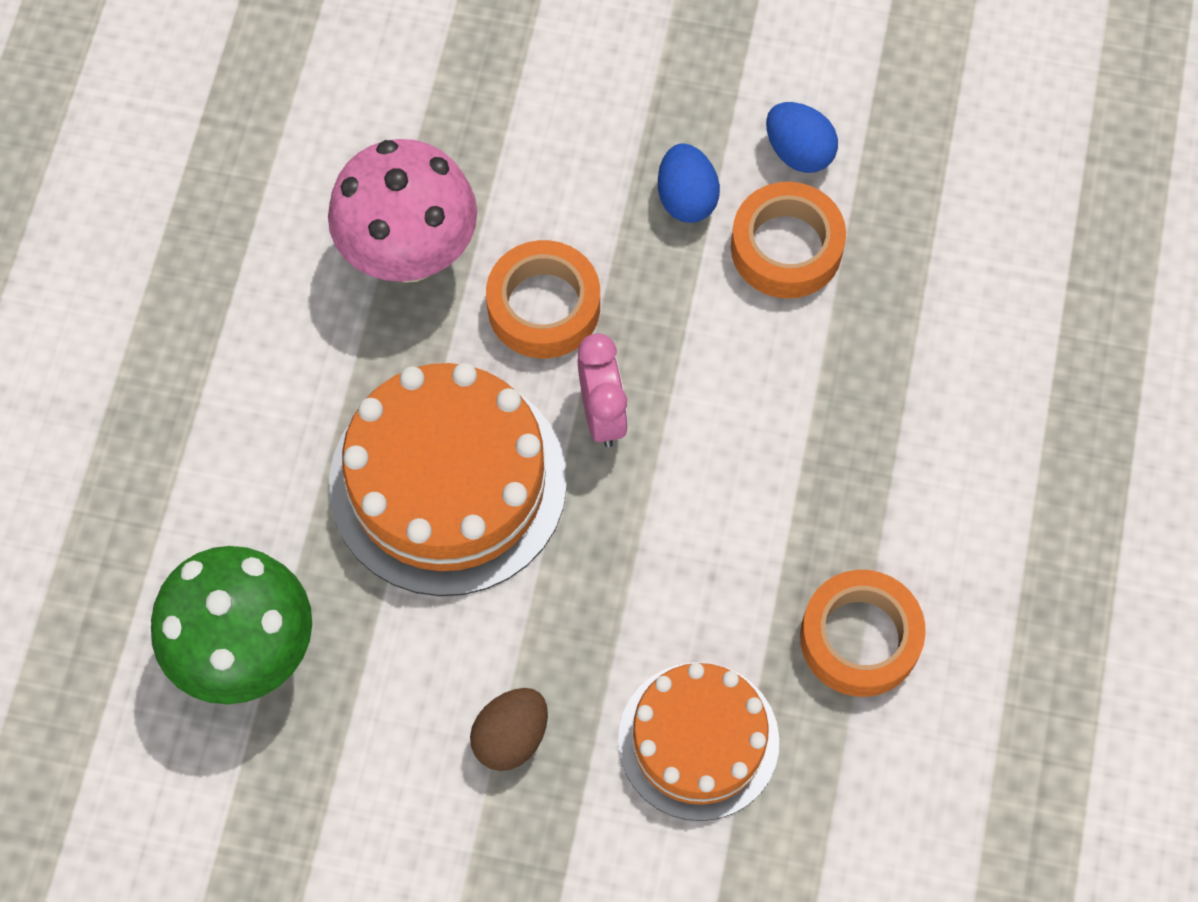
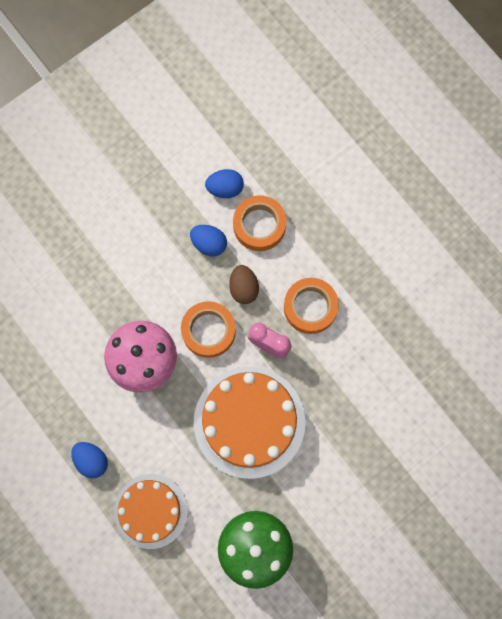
camera: 50 degrees left, 10 degrees up
(186, 299) = (91, 460): none -> blue egg
(511, 737) = (364, 477): brown egg -> brown egg (243, 288)
(698, 740) = (418, 413): orange cake -> orange cake (151, 511)
(860, 638) = (426, 326): orange tape -> orange tape (310, 307)

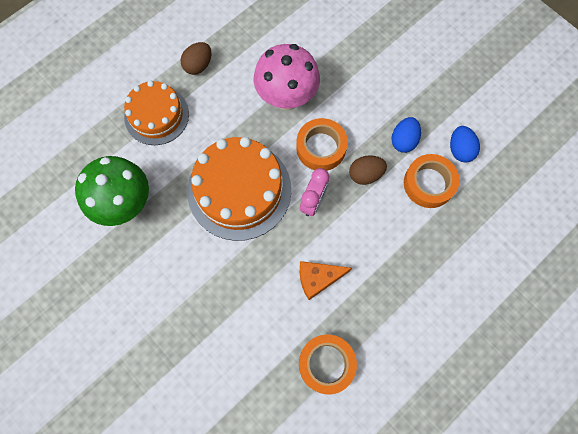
camera: 85 degrees right, 5 degrees down
(91, 460) = (198, 65): blue egg -> brown egg
(310, 307) = (354, 237): orange tape -> orange tape (326, 364)
(350, 348) = (318, 278): none -> orange cheese

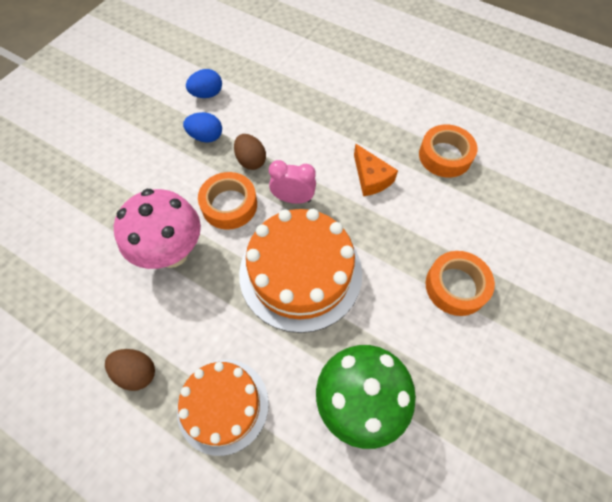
camera: 105 degrees left, 10 degrees down
(429, 183) = (247, 111): orange tape -> orange tape (456, 286)

